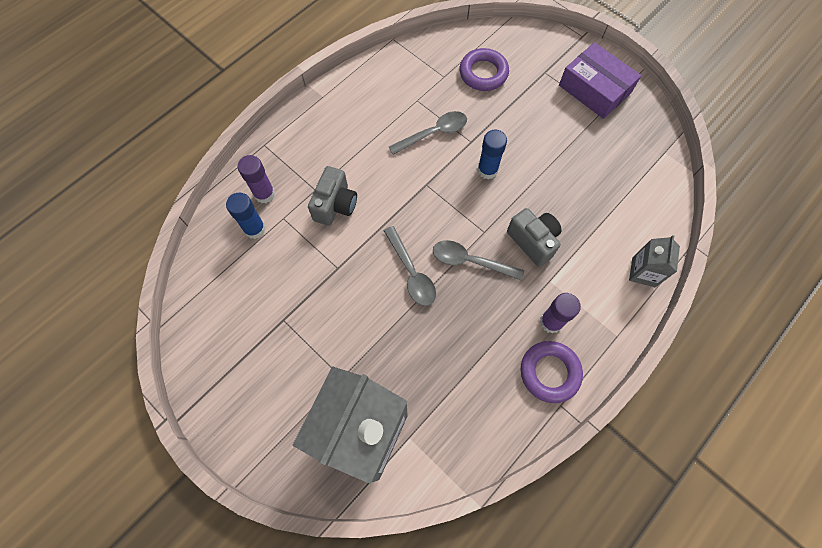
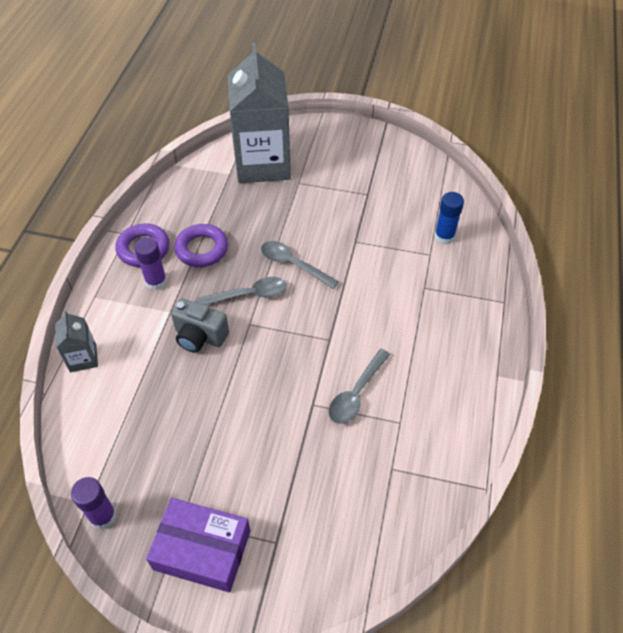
camera: 150 degrees right, 15 degrees down
(264, 194) = (462, 264): purple glue stick -> purple glue stick (103, 516)
(335, 205) = (396, 283): grey camera -> none
(483, 73) = (349, 498): purple ring -> purple ring (202, 249)
(487, 170) = (278, 382): blue glue stick -> none

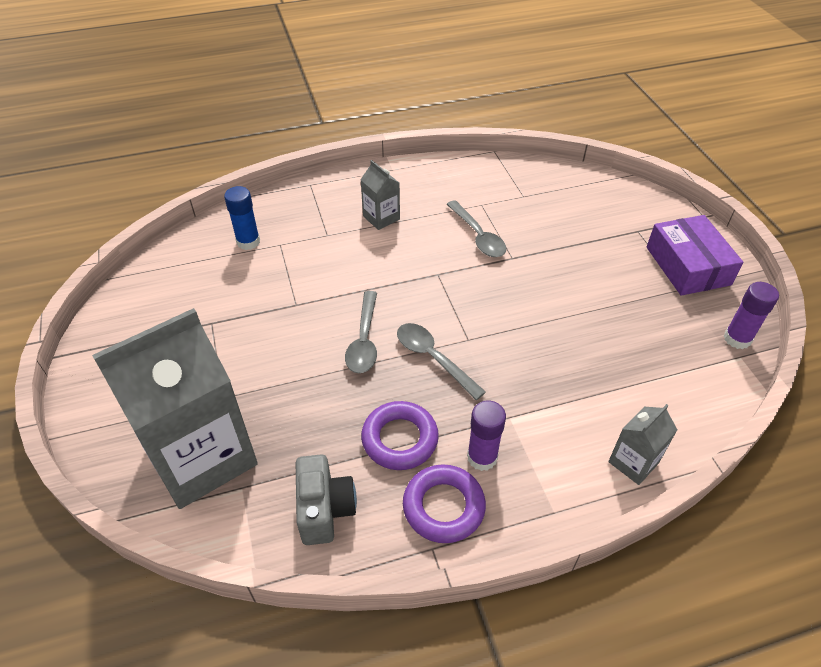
camera: 120 degrees left, 5 degrees down
(200, 336) = (517, 371): grey camera -> grey camera (325, 509)
(356, 393) = (478, 236): grey spoon -> grey spoon turned 60 degrees clockwise
(425, 333) = (381, 218): none -> grey carton

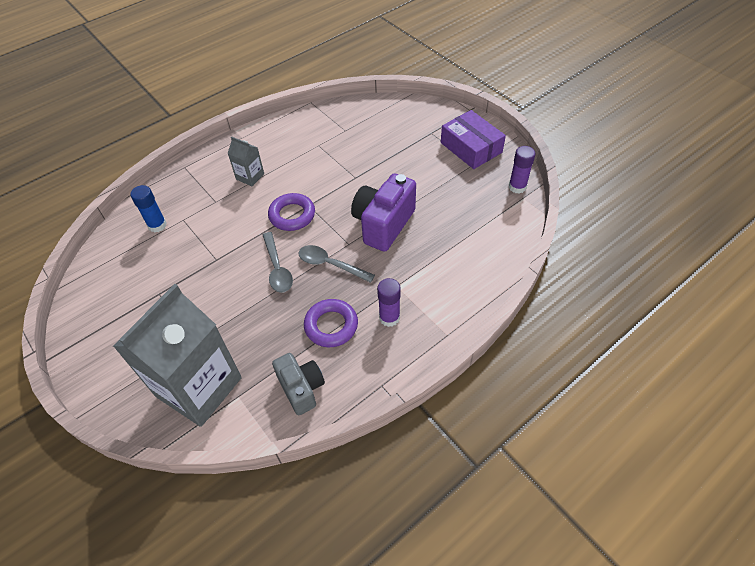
camera: 20 degrees left, 5 degrees up
(443, 507) = (378, 357): purple ring -> purple ring (292, 215)
(478, 236) = (325, 169): grey spoon -> none
(525, 329) = (383, 224): none -> purple camera
(633, 462) = (483, 287): grey carton -> none

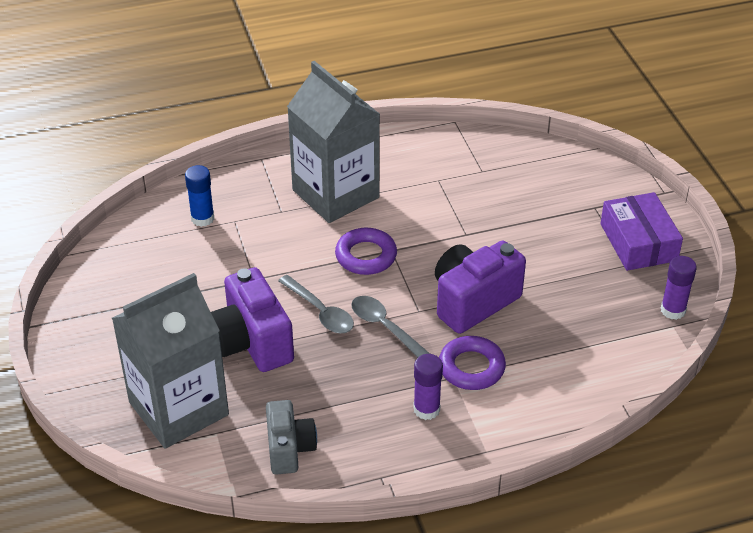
camera: 20 degrees right, 10 degrees down
(235, 310) = (252, 342): none -> purple camera
(250, 176) = (335, 194): grey carton -> grey carton, size x2.31
(277, 268) = (320, 312): grey spoon -> grey spoon turned 45 degrees counterclockwise
(331, 326) = (354, 395): purple ring -> purple ring (471, 367)

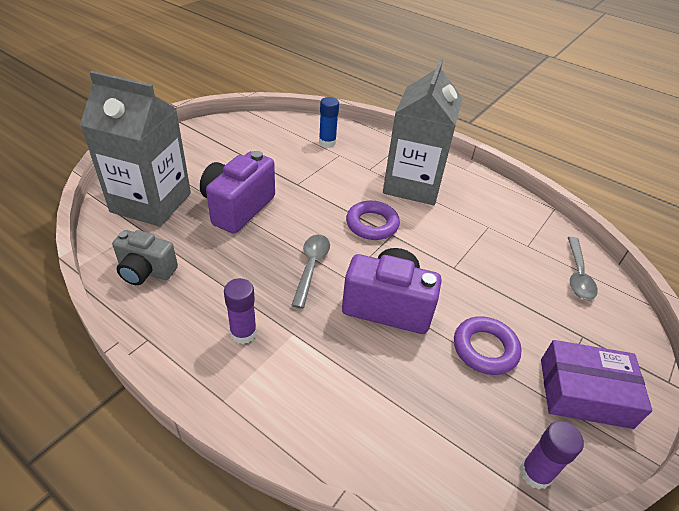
camera: 50 degrees right, 0 degrees up
(289, 449) = (146, 271): grey camera -> grey camera turned 60 degrees clockwise
(320, 312) = (296, 226): grey spoon -> grey spoon (577, 275)
(471, 367) = (314, 340): purple ring -> purple ring (485, 349)
(638, 242) = (584, 392): purple box -> purple box turned 60 degrees clockwise

